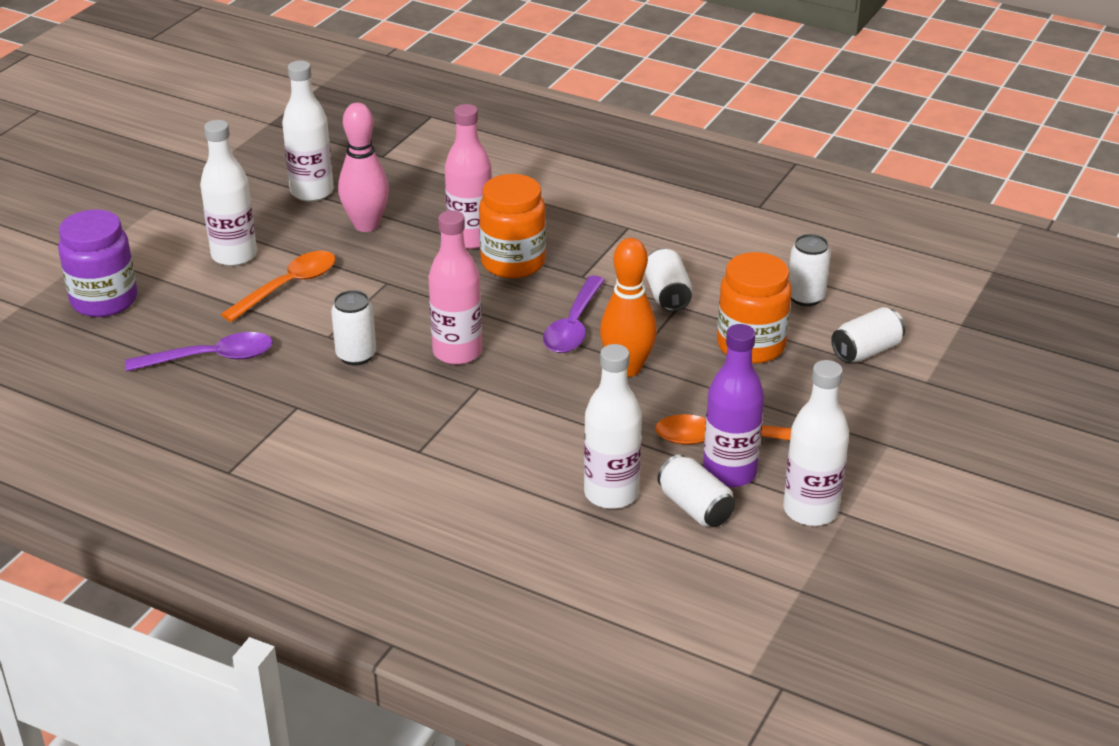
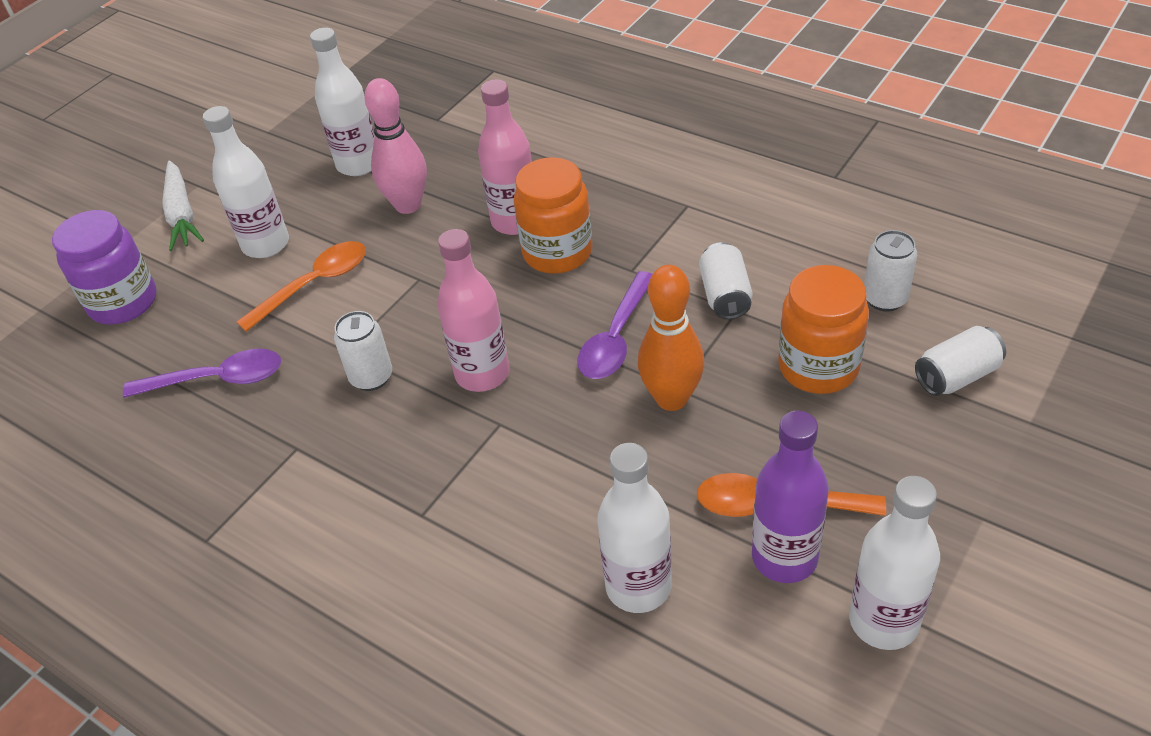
camera: 10 degrees right, 10 degrees up
(144, 231) = (181, 214): none -> white carrot
(695, 507) = (739, 612): white can -> none

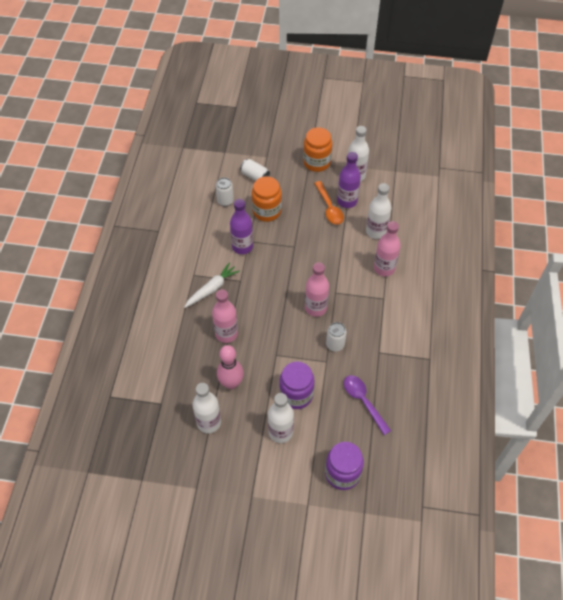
camera: 120 degrees left, 10 degrees up
(181, 214) = (276, 489): white carrot -> white carrot (212, 289)
(315, 284) = (296, 395): orange spoon -> purple jar
(507, 554) = (384, 268): none -> pink bottle
(557, 252) = (240, 310): orange jar -> orange jar (316, 162)
(616, 338) = (279, 272): purple spoon -> none
(671, 398) = (300, 247): orange bowling pin -> none
(725, 295) = (242, 246): white can -> purple bottle

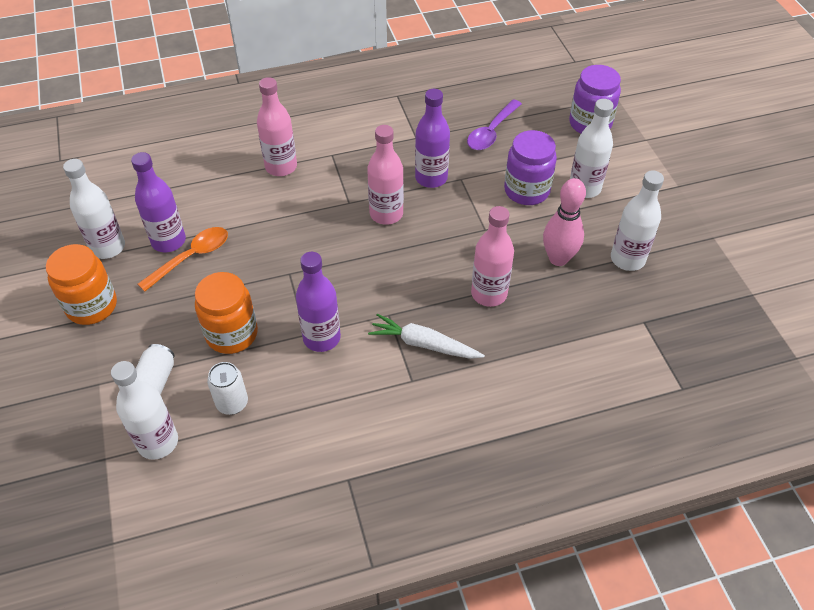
camera: 115 degrees left, 5 degrees down
(335, 344) = (431, 178): white can -> purple bottle
(376, 231) = (217, 192): white bottle -> white bottle (158, 442)

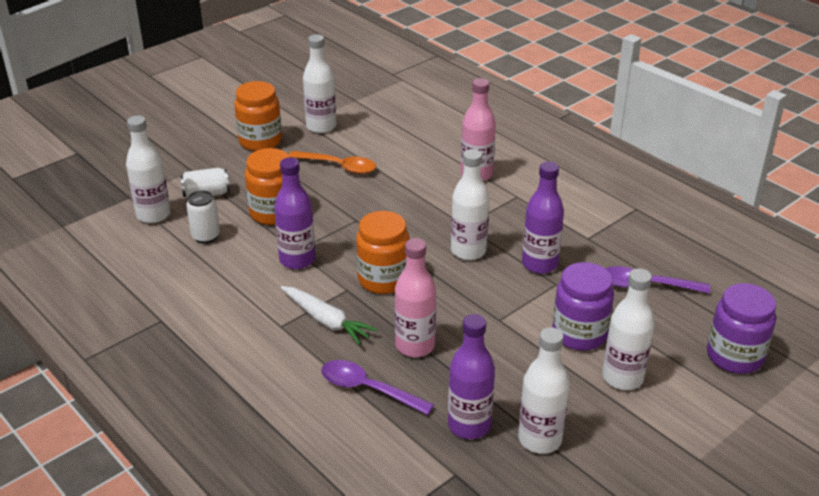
camera: 65 degrees right, 15 degrees down
(168, 241) = (347, 150): purple bottle -> purple bottle (469, 425)
(386, 214) = (468, 251): pink bottle -> white bottle
(390, 284) = (383, 279): none -> orange jar
(424, 344) = (326, 321): white carrot -> white carrot turned 135 degrees clockwise
(526, 344) = (367, 389): none -> purple spoon
(558, 258) = (499, 383): pink bowling pin -> none

